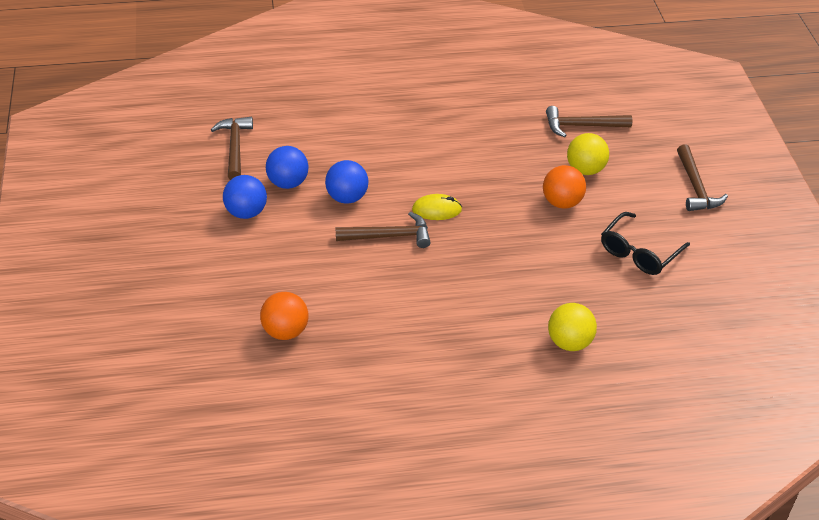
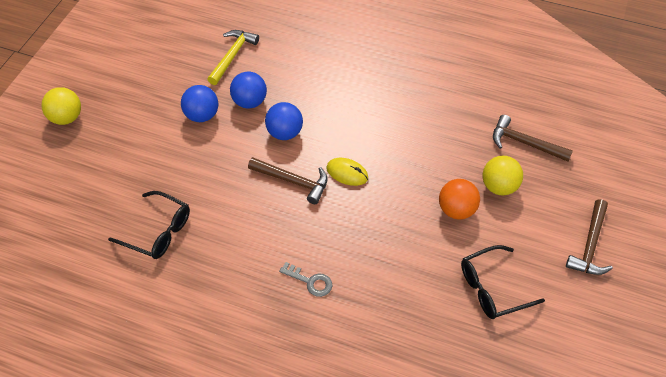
camera: 30 degrees right, 10 degrees up
(234, 148) = (232, 56): brown hammer -> yellow hammer
(285, 331) = (158, 231): orange ball -> black glasses
(472, 312) = (310, 281): none -> grey key
(569, 342) = (370, 348): yellow ball -> yellow ball (66, 118)

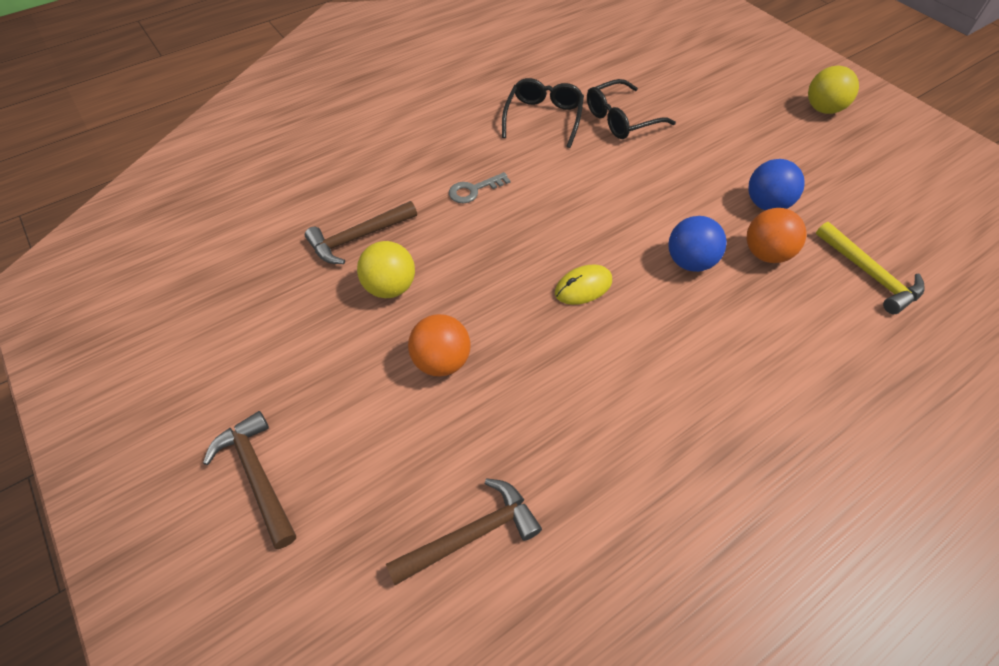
camera: 125 degrees right, 0 degrees up
(250, 102) = (766, 254): blue ball -> orange ball
(293, 181) = (608, 234): brown hammer -> brown hammer (359, 237)
(492, 288) = (320, 325): black glasses -> black glasses (543, 118)
(499, 186) = (432, 436): yellow ball -> yellow ball (390, 287)

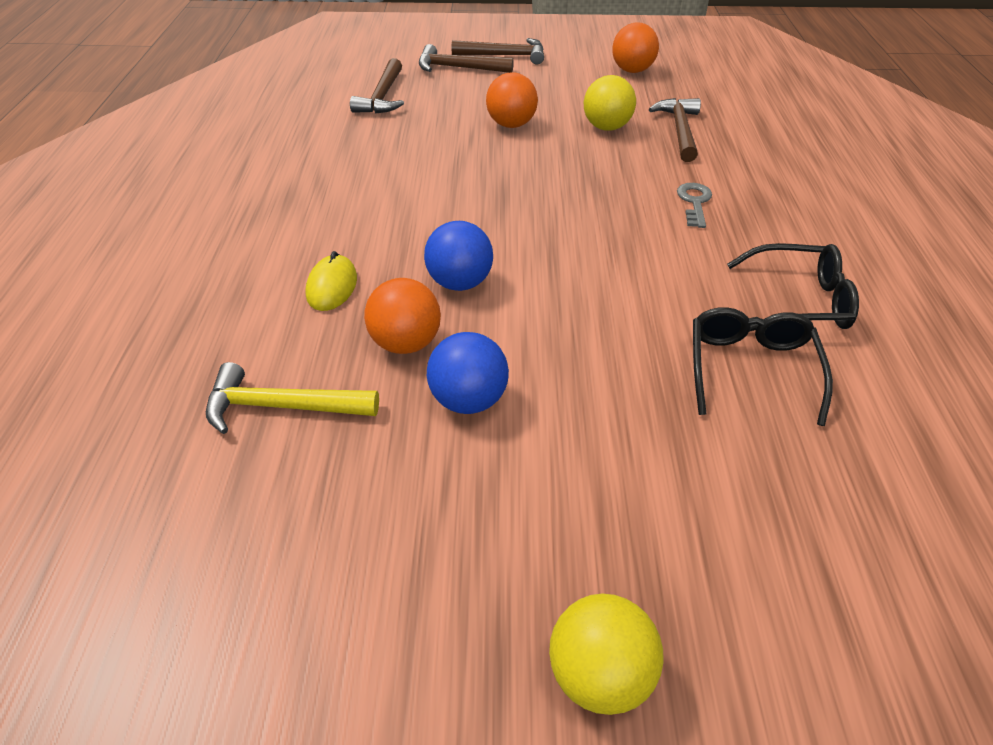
camera: 125 degrees right, 10 degrees down
(233, 325) = (632, 70): none -> orange ball
(330, 505) = (459, 68): none -> brown hammer
(543, 118) = (799, 301): black glasses -> black glasses turned 45 degrees counterclockwise
(583, 287) = (505, 208): yellow mouse -> yellow mouse (332, 286)

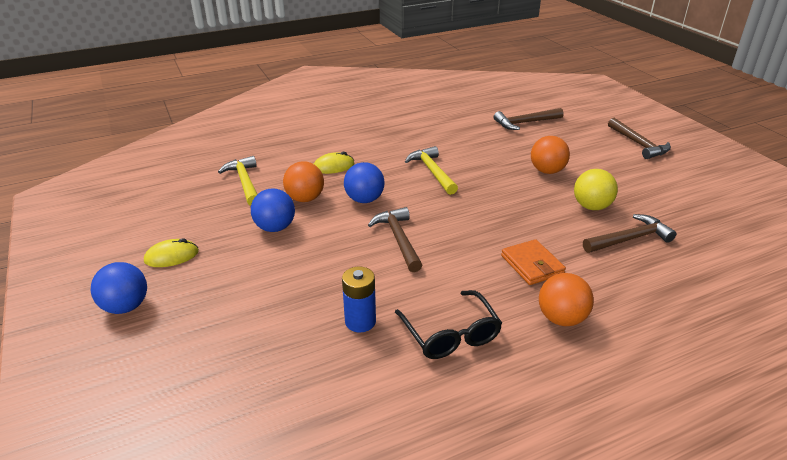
camera: 65 degrees right, 10 degrees down
(437, 202) = (432, 172): none -> yellow hammer
(459, 68) = (596, 134): brown hammer -> brown hammer (398, 239)
(467, 569) = (171, 256): none -> yellow mouse
(599, 674) = (126, 307): yellow ball -> blue ball
(632, 70) = (697, 198): orange ball -> orange ball (561, 318)
(694, 202) = (532, 265): grey key -> orange wallet
(750, 369) = (360, 321): black glasses -> blue battery

